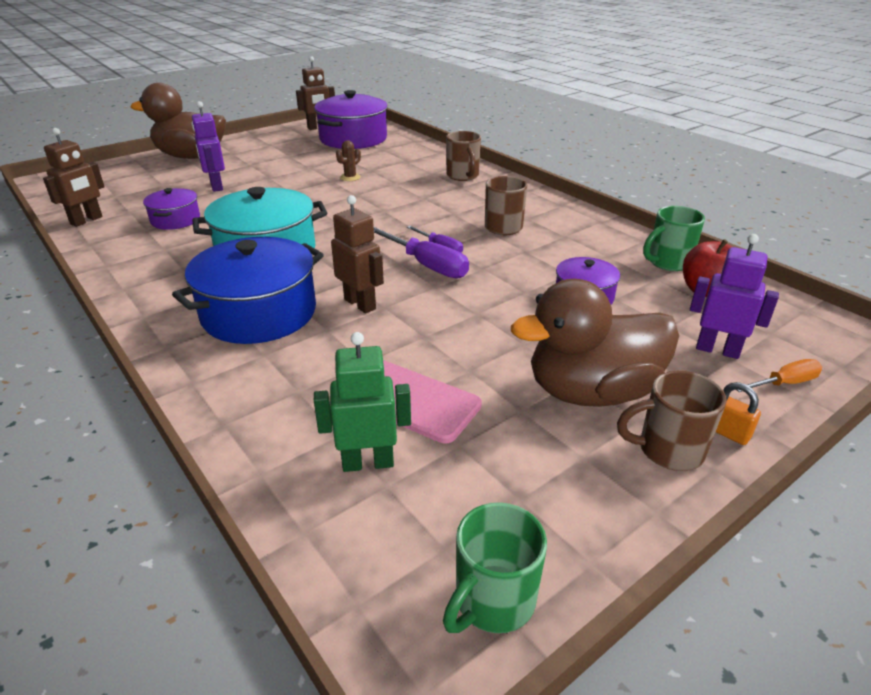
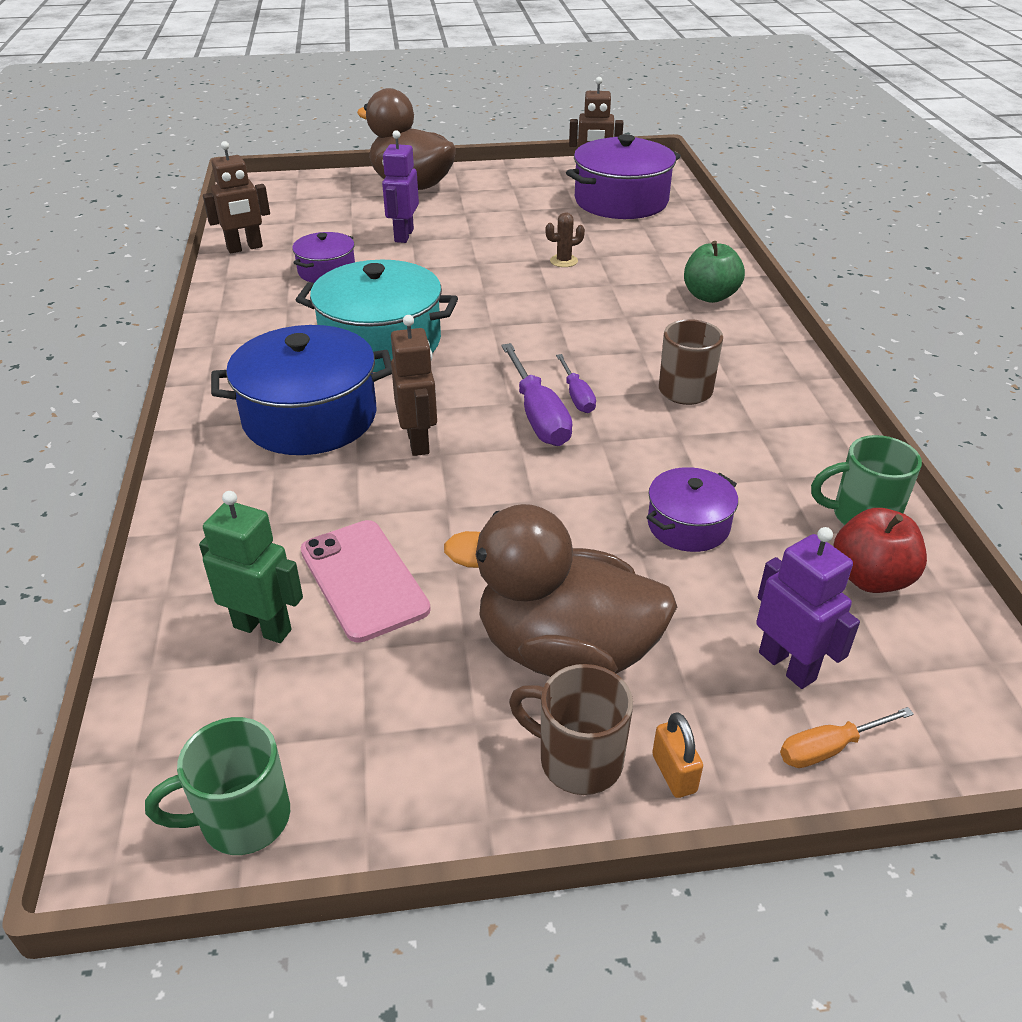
camera: 30 degrees right, 5 degrees up
(463, 176) = (710, 296): brown mug -> green apple
(784, 383) = (829, 748): orange screwdriver -> orange screwdriver turned 150 degrees clockwise

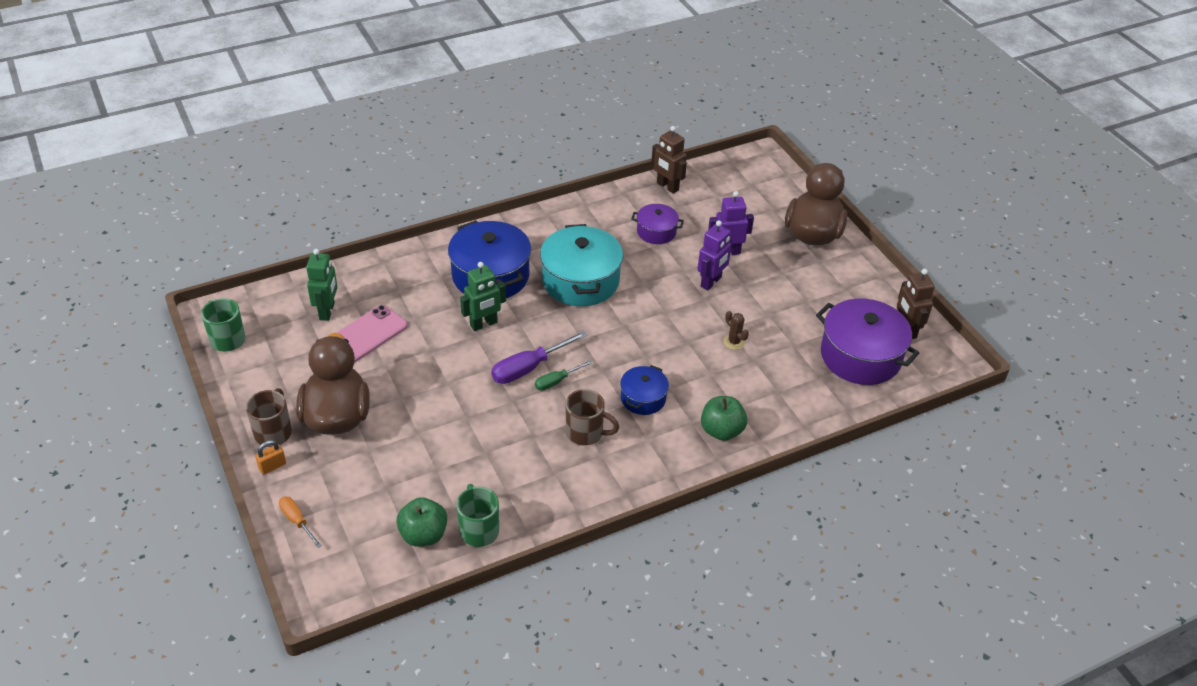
camera: 70 degrees right, 5 degrees up
(418, 442) = (484, 324): brown robot -> green robot
(577, 396) = (556, 381): purple screwdriver -> green screwdriver
(636, 336) = (643, 398): none -> blue pot
(688, 525) = (446, 450): purple pot -> none
(787, 666) = (347, 502): purple robot -> purple robot (711, 282)
(870, 578) = (423, 535): red apple -> green apple

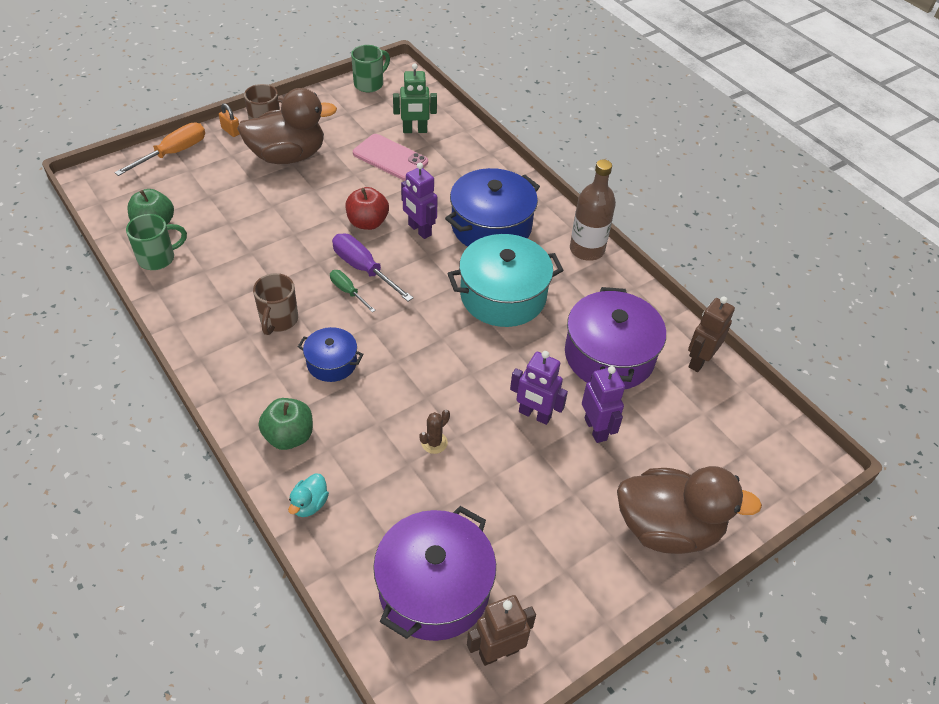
camera: 80 degrees right, 5 degrees up
(297, 521) = (173, 153): orange screwdriver -> orange screwdriver, size x1.70
(464, 360) = (367, 222): none -> red apple
(484, 324) = (419, 230): green robot -> purple robot
(534, 222) = (587, 250): none -> brown bottle
(656, 232) = (609, 355): purple pot -> purple pot, size x1.86
(789, 421) = (309, 504): none -> turquoise duck

